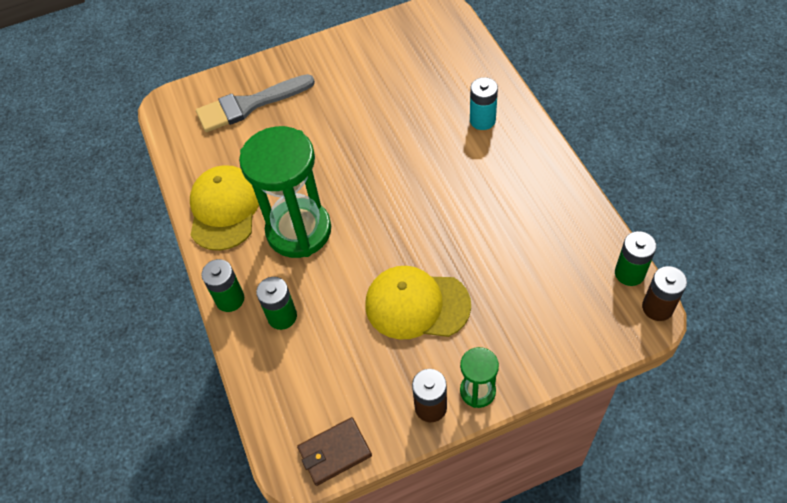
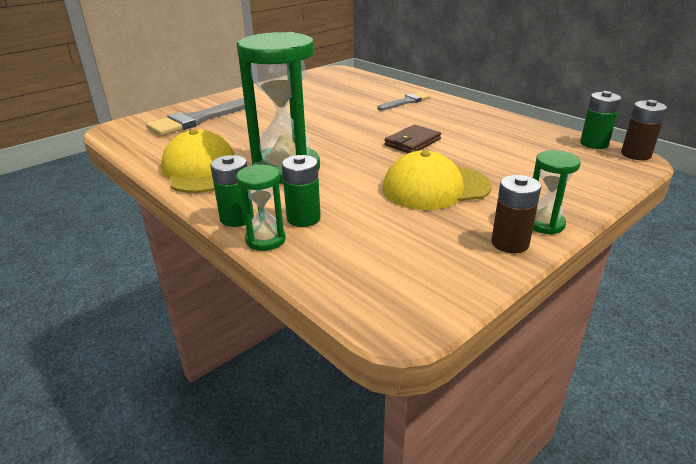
camera: 25 degrees left, 25 degrees down
(241, 337) = (265, 240): none -> green hourglass
(334, 452) = (437, 298): brown wallet -> brown wallet (412, 142)
(482, 120) = (406, 102): turquoise battery -> grey brush

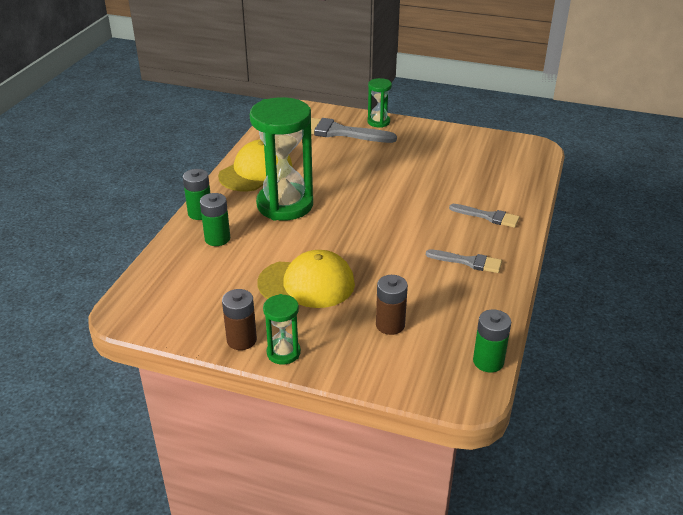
camera: 60 degrees right, 5 degrees up
(265, 240) = (181, 234): green hourglass -> green hourglass (378, 122)
(412, 142) = (388, 248): brown wallet -> none
(435, 188) = (307, 283): yellow cap -> yellow cap turned 135 degrees clockwise
(460, 121) = (468, 262): none -> grey brush
(636, 154) = (484, 395): brown battery -> brown battery (390, 325)

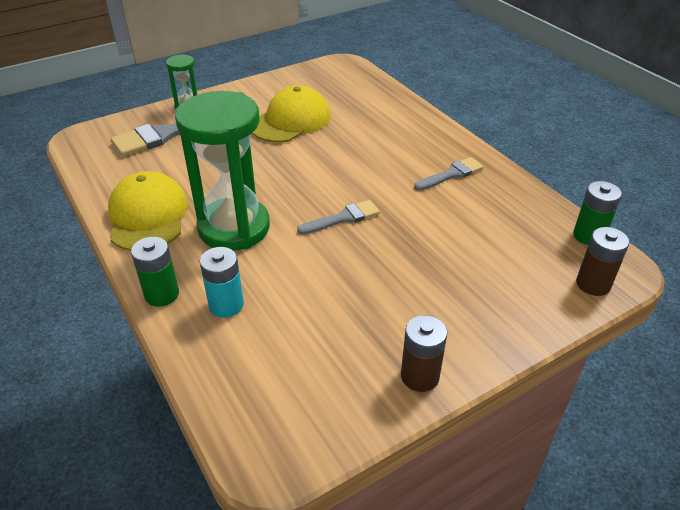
camera: 50 degrees left, 5 degrees up
(217, 239) = (226, 305): green battery -> turquoise battery
(283, 353) = (469, 354): green hourglass -> none
(307, 283) = (378, 281): yellow cap -> yellow cap (290, 121)
(390, 325) = (492, 262): brown battery -> brown battery (593, 284)
(488, 216) = (403, 132): grey brush -> grey brush (343, 218)

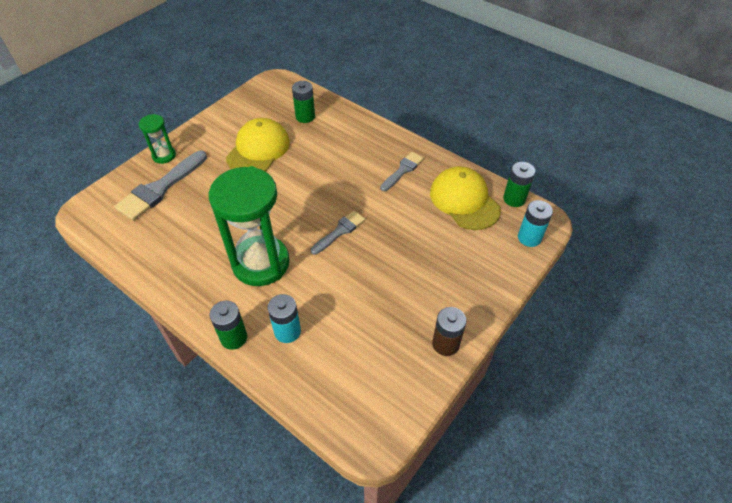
camera: 20 degrees left, 10 degrees up
(148, 216) = (186, 272): yellow cap -> yellow cap (464, 201)
(359, 101) = (305, 117): none -> green battery
(593, 284) = (529, 238): brown battery -> turquoise battery

